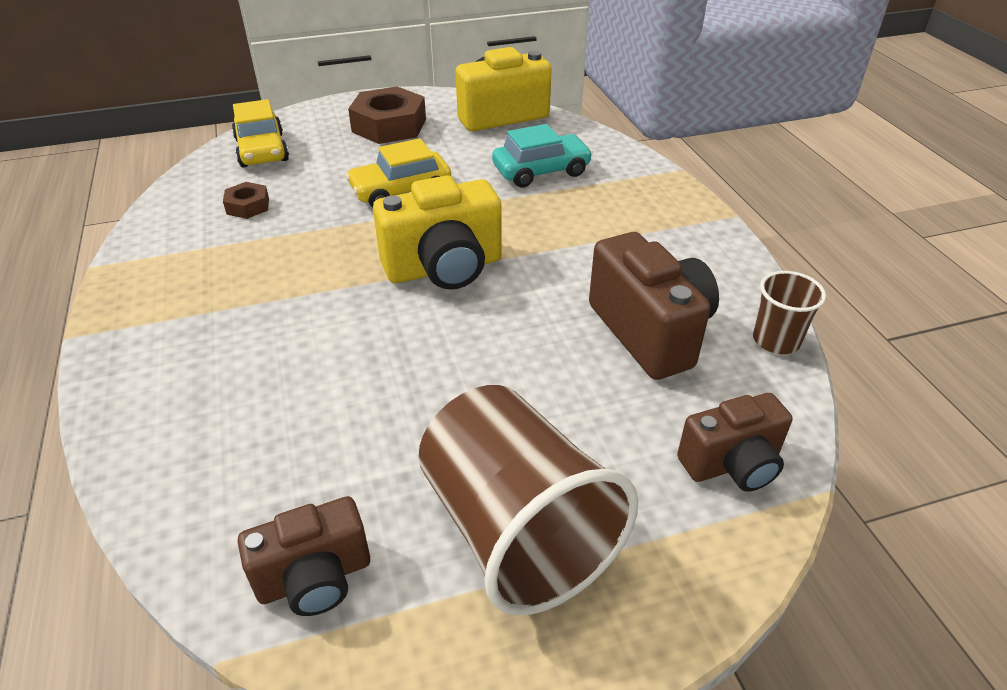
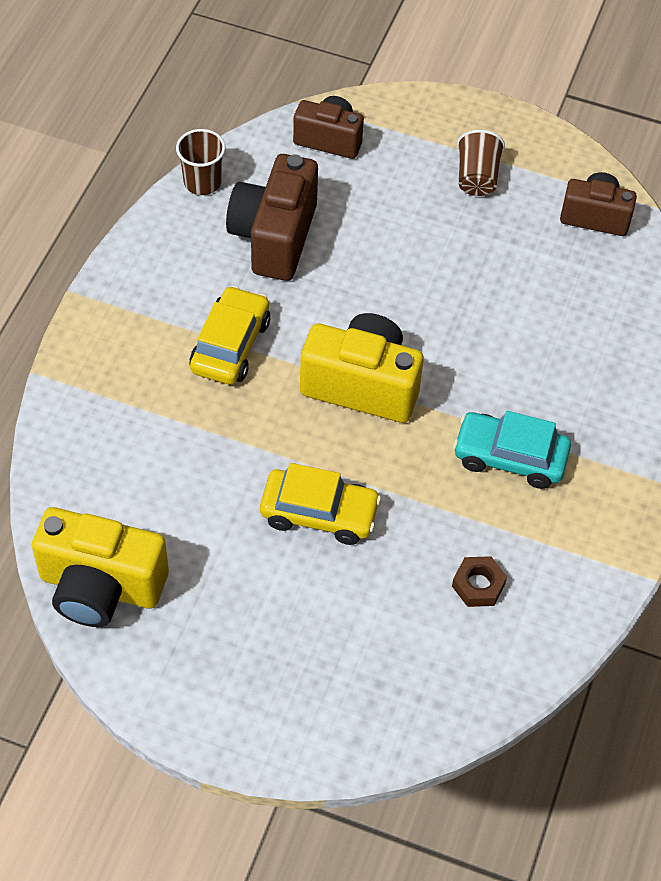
camera: 145 degrees left, 15 degrees up
(262, 150) = (411, 691): yellow car -> yellow car (230, 345)
(389, 126) = (239, 650): brown nut -> none
(516, 531) = (477, 178): brown cup -> brown cup, size x0.48
(541, 171) = (162, 456): turquoise car -> turquoise car (510, 457)

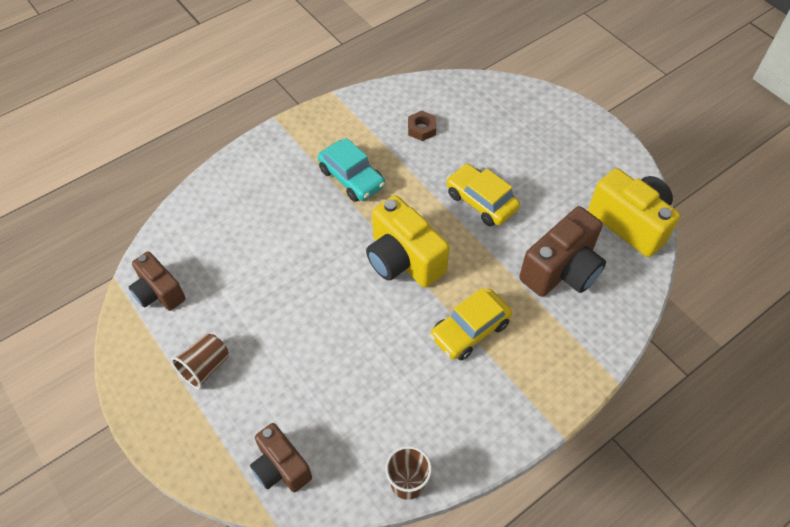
camera: 145 degrees left, 0 degrees up
(274, 237) = (385, 399): brown camera -> brown camera (561, 270)

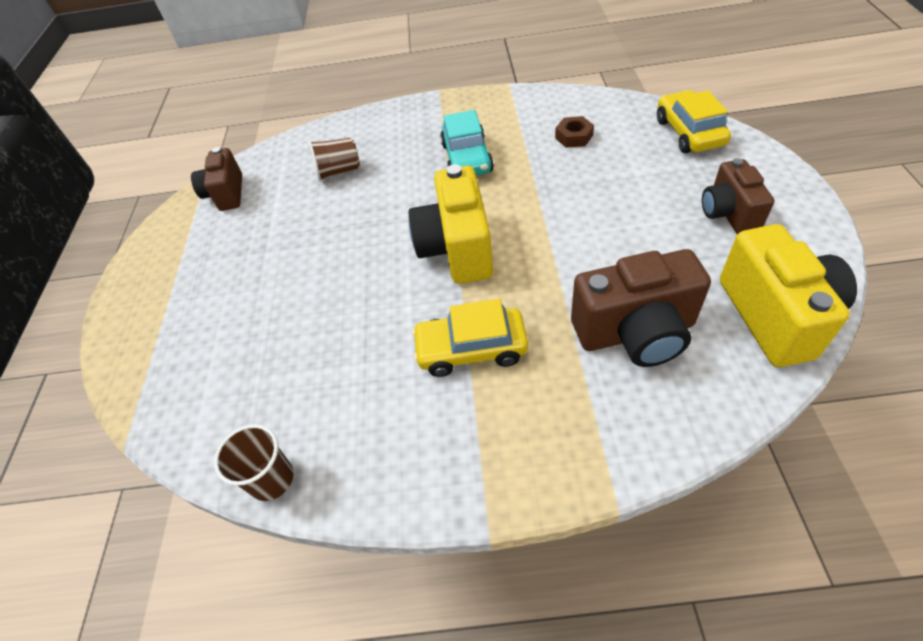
camera: 40 degrees right, 5 degrees down
(205, 367) = (203, 268): brown cup -> brown cup (338, 171)
(281, 467) = (178, 391): brown camera -> brown camera (729, 213)
(481, 201) = (588, 223): yellow car -> yellow car (689, 132)

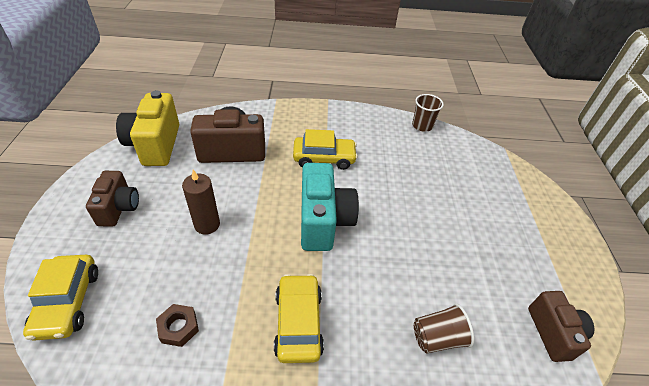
camera: 175 degrees right, 5 degrees down
(457, 248) = (323, 221): yellow camera -> turquoise camera
(467, 158) = (298, 323): turquoise car -> yellow car
(603, 217) = (207, 224): none -> brown candle

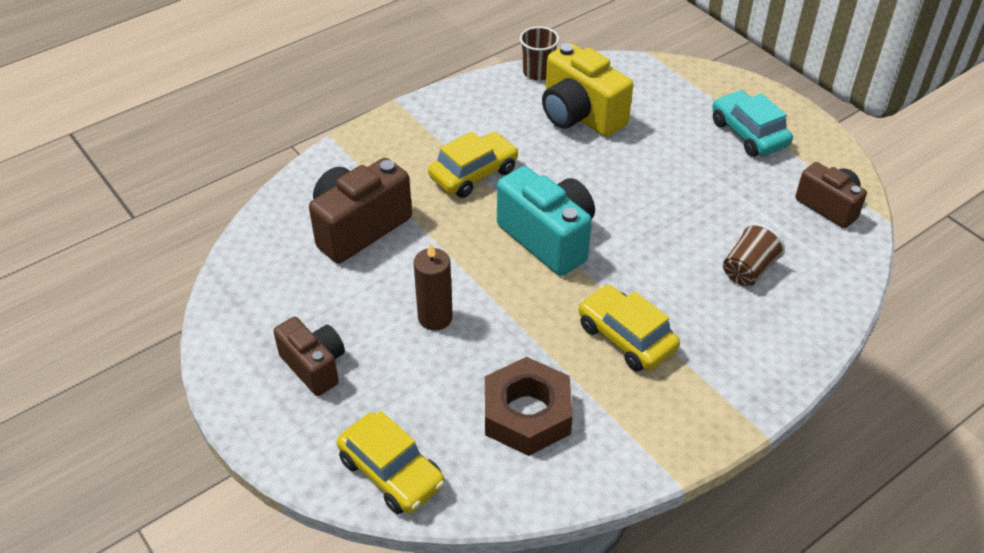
camera: 35 degrees left, 0 degrees up
(155, 145) = (254, 279): yellow camera -> yellow camera (580, 115)
(178, 327) = (527, 414): brown nut -> brown nut, size x1.94
(532, 238) = (748, 133): none -> turquoise car

